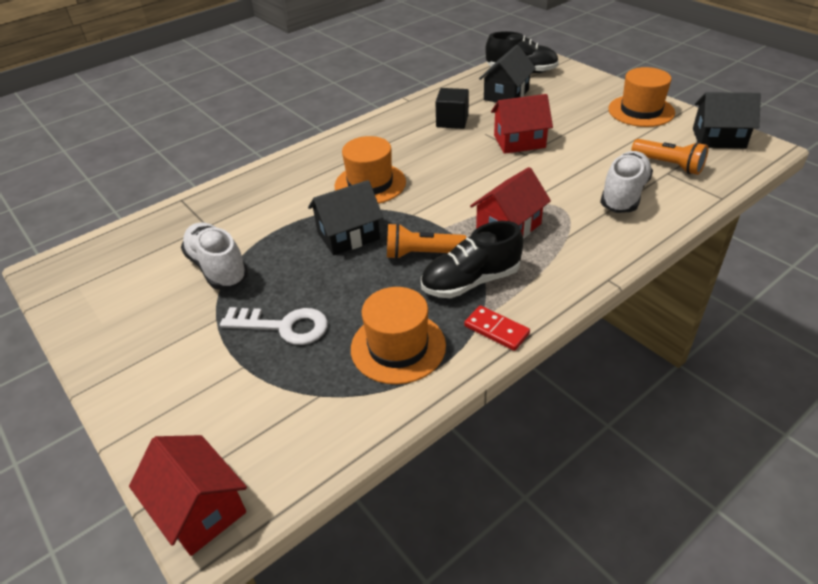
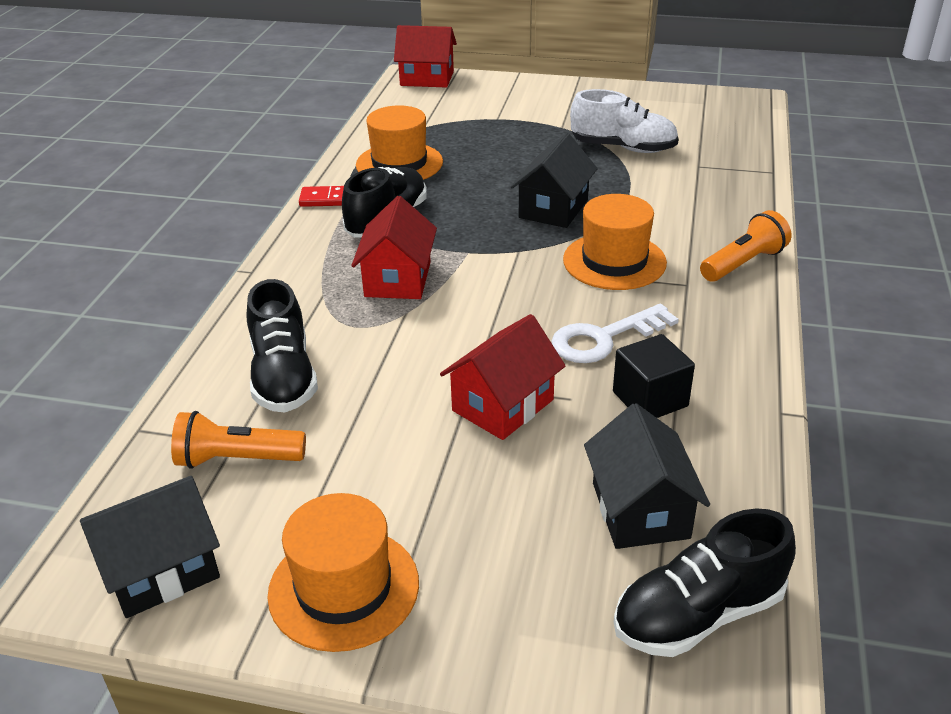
camera: 140 degrees right, 5 degrees down
(284, 326) = (504, 142): white key -> white key (604, 338)
(422, 254) = (460, 222): orange flashlight -> orange flashlight (743, 263)
(624, 195) = (283, 376): white shoe -> black shoe

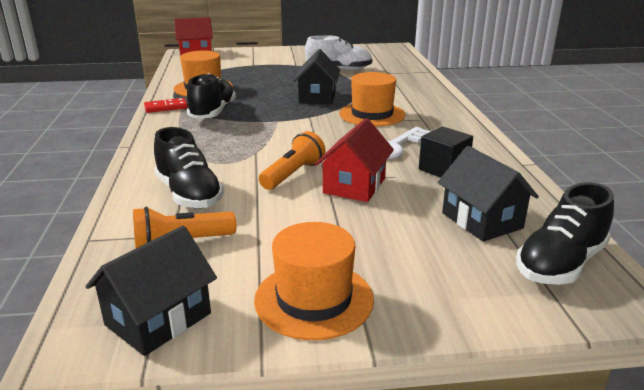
camera: 20 degrees left, 10 degrees down
(397, 279) = (239, 138): red house -> none
(743, 263) = (446, 107): orange flashlight -> orange flashlight (293, 174)

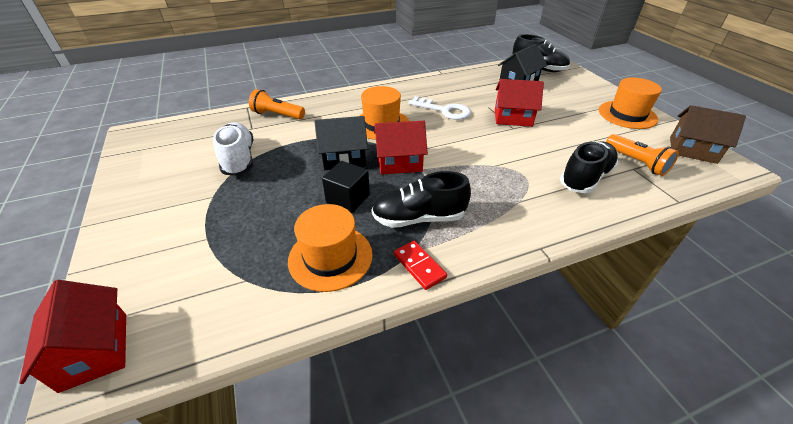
camera: 105 degrees left, 15 degrees up
(158, 319) = (692, 150): black house -> brown house
(293, 174) = (517, 141): orange flashlight -> orange flashlight (277, 115)
(294, 114) = (399, 162): none -> red house
(443, 169) = (467, 93): black cube -> black cube (348, 199)

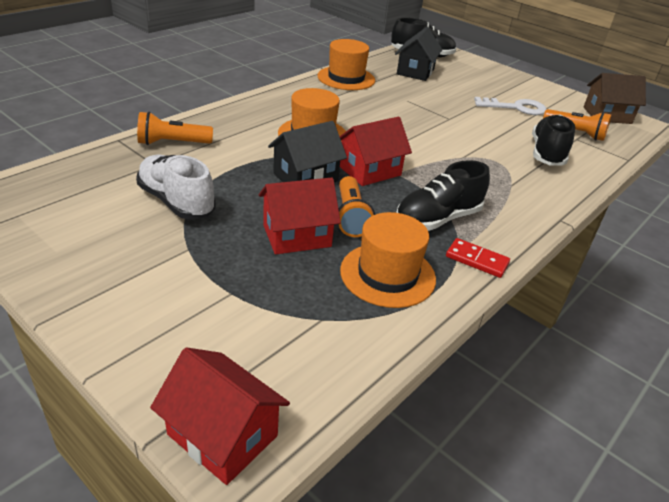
camera: 30 degrees left, 5 degrees down
(348, 199) = (351, 217): black cube -> orange flashlight
(444, 110) = (366, 110): white key -> white key (515, 108)
(513, 117) = (440, 108): red house -> red house (297, 236)
(627, 114) = (536, 91): orange hat -> orange hat (346, 78)

